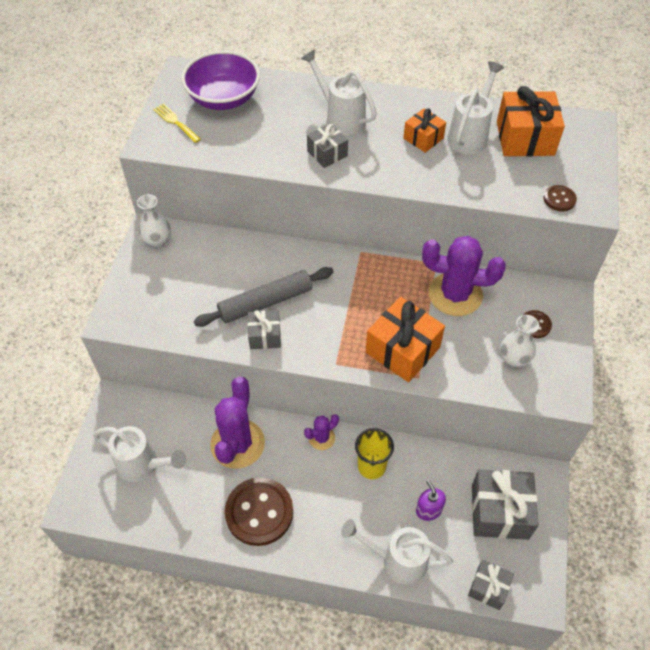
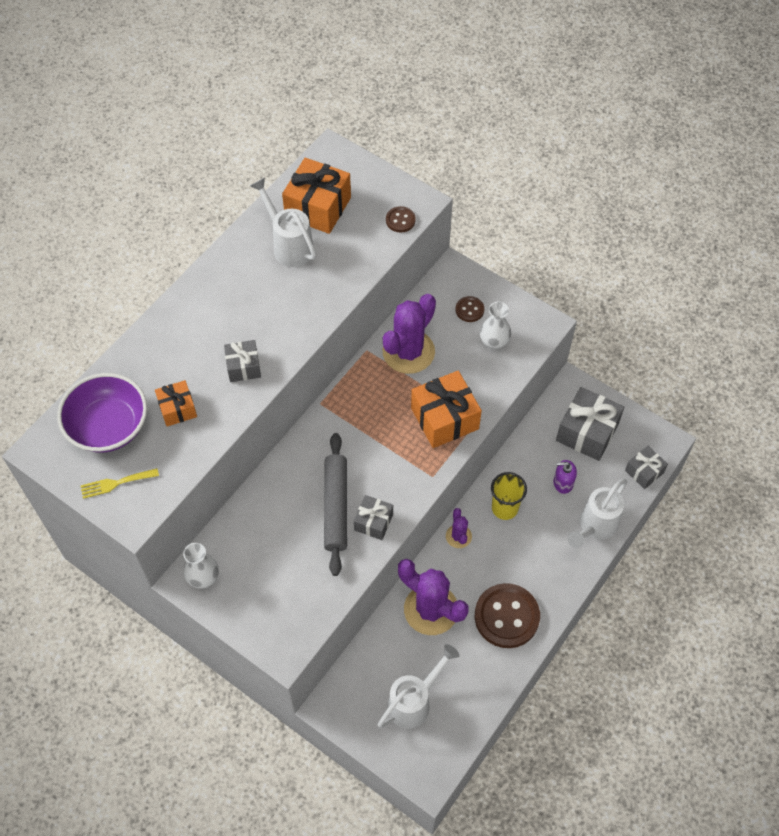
camera: 65 degrees left, 5 degrees up
(340, 117) = (202, 336): white watering can -> none
(423, 138) = (271, 282): orange gift -> orange gift (177, 409)

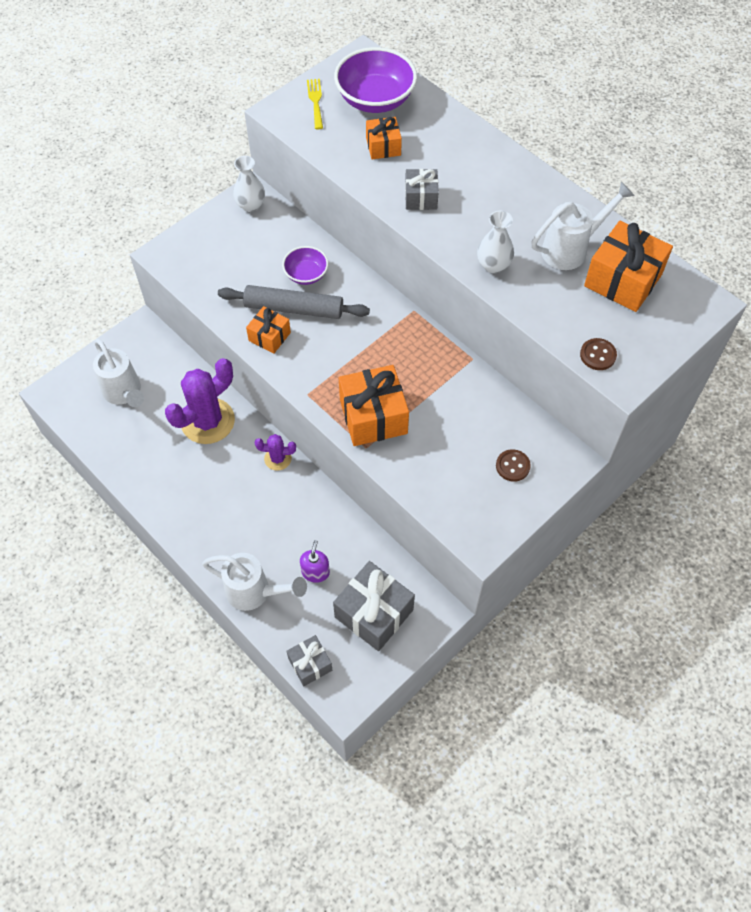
camera: 100 degrees right, 0 degrees up
(291, 504) = (306, 274): none -> purple bowl
(373, 522) = (269, 336): grey gift -> orange gift
(408, 352) = (464, 396): purple cactus -> none
(494, 342) = (464, 483): white vase -> white vase (493, 265)
(504, 508) = (299, 507): yellow cup -> none
(506, 616) = (181, 485): brown button -> none
(594, 527) = (255, 592): white watering can -> white watering can turned 150 degrees clockwise

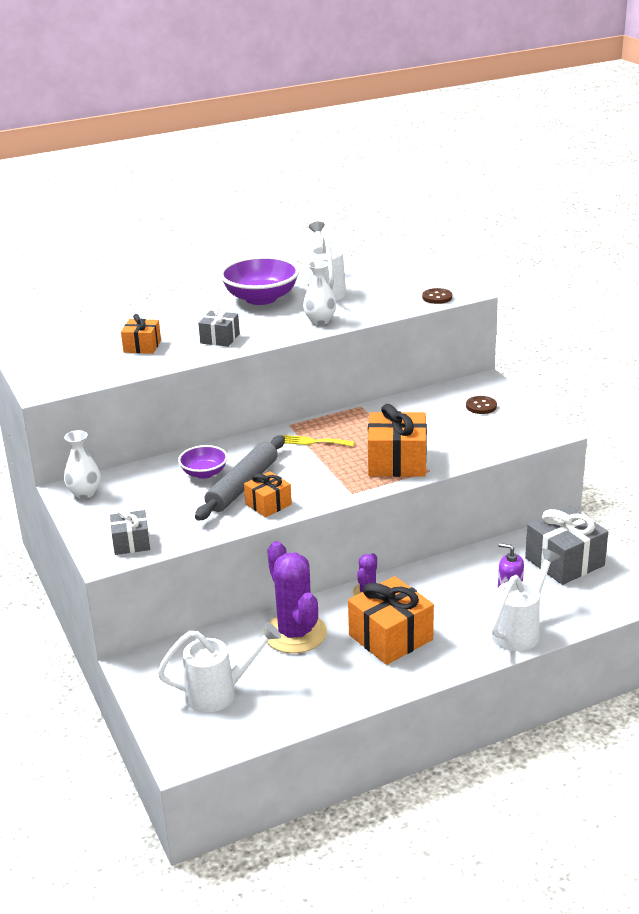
camera: 70 degrees left, 30 degrees down
(310, 664) = (608, 607): grey gift -> grey gift (131, 543)
(315, 101) = (50, 370): yellow fork -> yellow fork (313, 442)
(375, 99) = (78, 342): purple bowl -> purple bowl (261, 298)
(623, 280) = (370, 278): orange gift -> orange gift (390, 637)

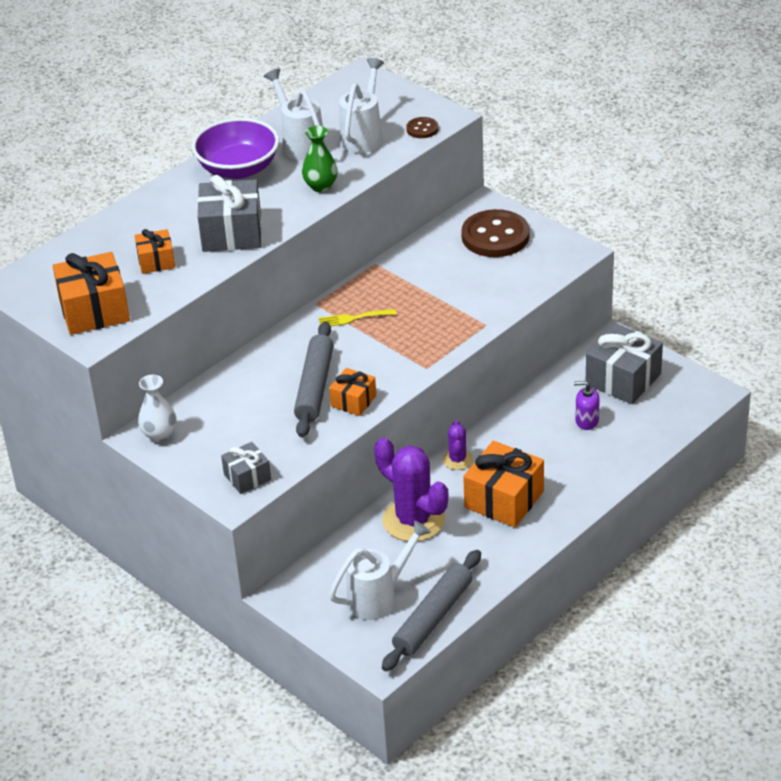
camera: 20 degrees left, 10 degrees up
(204, 473) = (266, 382): purple bowl -> none
(220, 338) = (232, 233): grey gift -> grey gift, size x1.76
(258, 726) = (433, 617): none -> grey rolling pin
(320, 320) = (321, 186): white vase -> green vase
(397, 462) = (449, 322): orange gift -> orange gift (94, 310)
(481, 406) = (495, 236): brown button -> brown button, size x2.12
(520, 630) = (616, 460): white watering can -> white watering can (364, 135)

